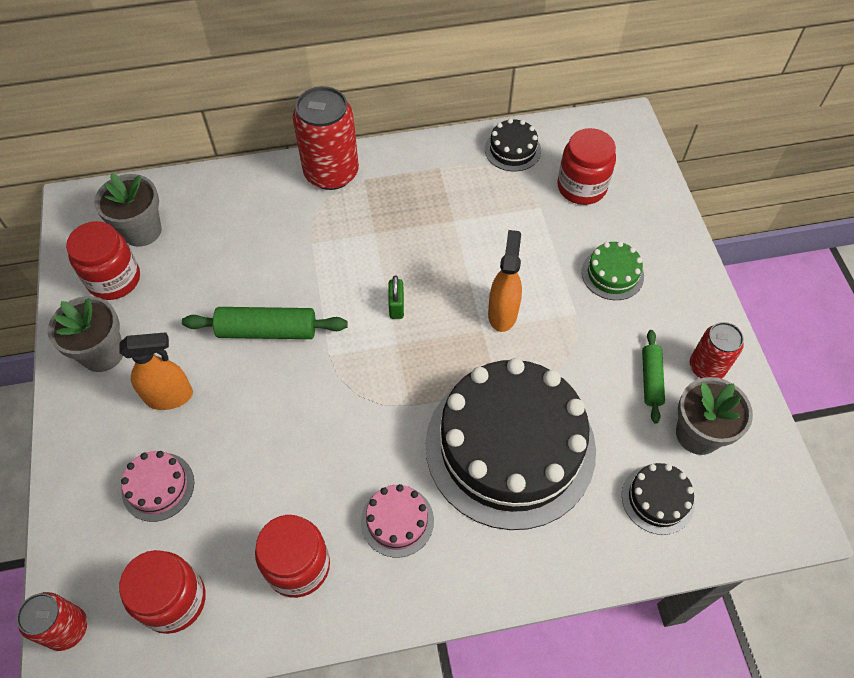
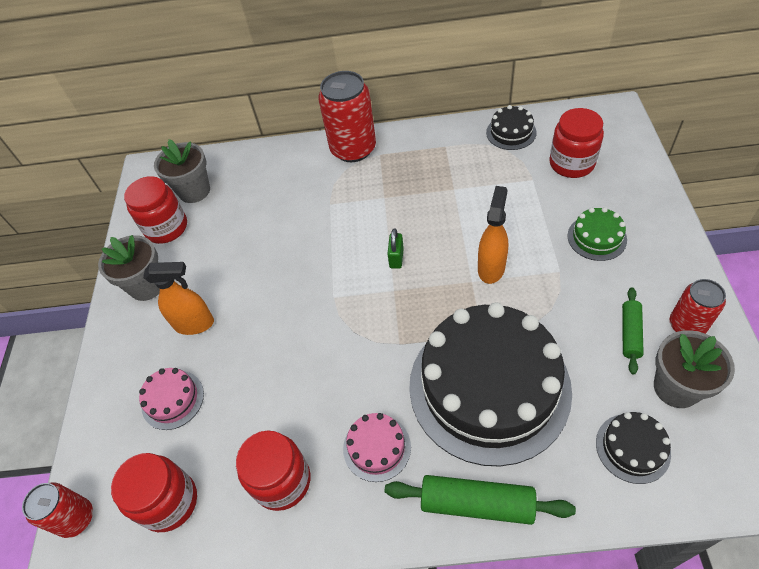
camera: 15 degrees right, 5 degrees down
(267, 330) = (283, 273): green rolling pin -> green rolling pin (477, 503)

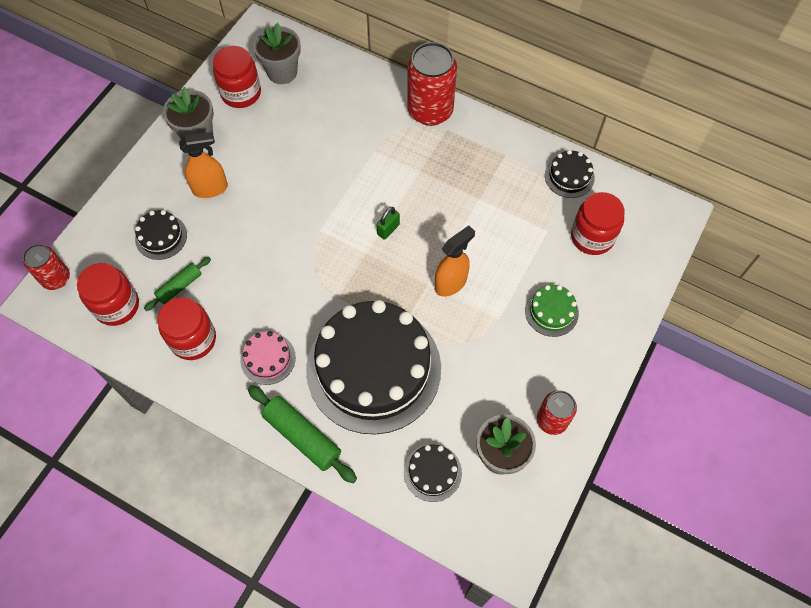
camera: 25 degrees right, 10 degrees up
(172, 399) = (161, 237): pink cake -> black cake
(195, 324) = (210, 188): orange spray bottle -> orange spray bottle turned 45 degrees counterclockwise
(630, 333) = (505, 398): green rolling pin -> green rolling pin (179, 286)

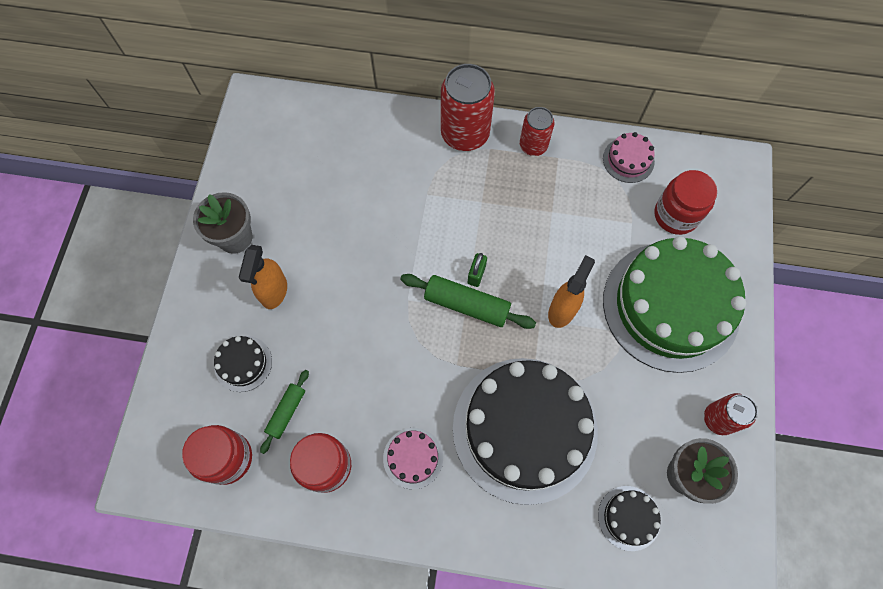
camera: 20 degrees left, 5 degrees up
(56, 278) = (147, 451): red can -> red can (533, 146)
(210, 188) = (274, 292): orange spray bottle -> orange spray bottle turned 135 degrees clockwise
(241, 93) = (262, 176): red jar -> none
(282, 72) = (296, 139): grey flower pot -> none
(302, 436) = (484, 529): green rolling pin -> green rolling pin (466, 305)
(551, 312) = (670, 306): green cake -> green cake, size x2.43
(569, 176) = (628, 160): black cake -> pink cake

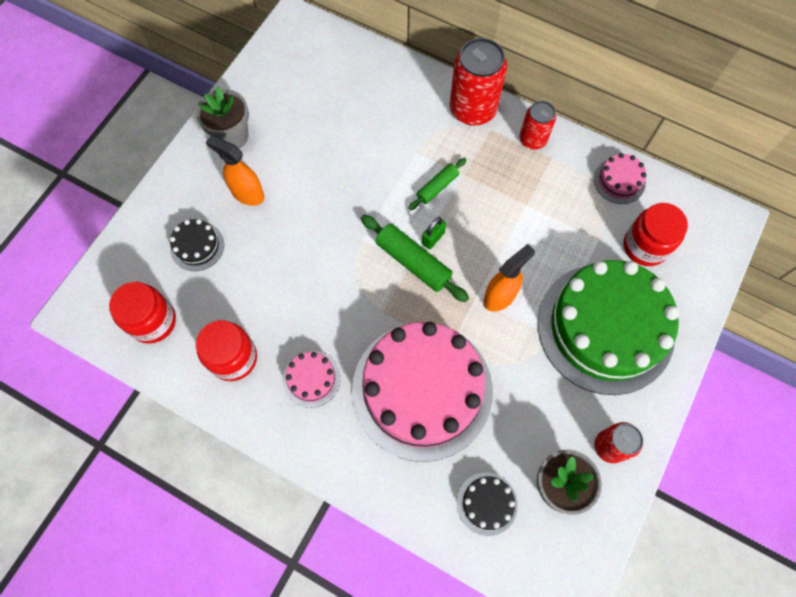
camera: 20 degrees right, 0 degrees up
(274, 292) = (247, 194): orange spray bottle -> orange spray bottle turned 90 degrees clockwise
(286, 412) = (218, 300): green rolling pin -> green rolling pin (437, 187)
(524, 429) = (422, 390): black cake -> pink cake

